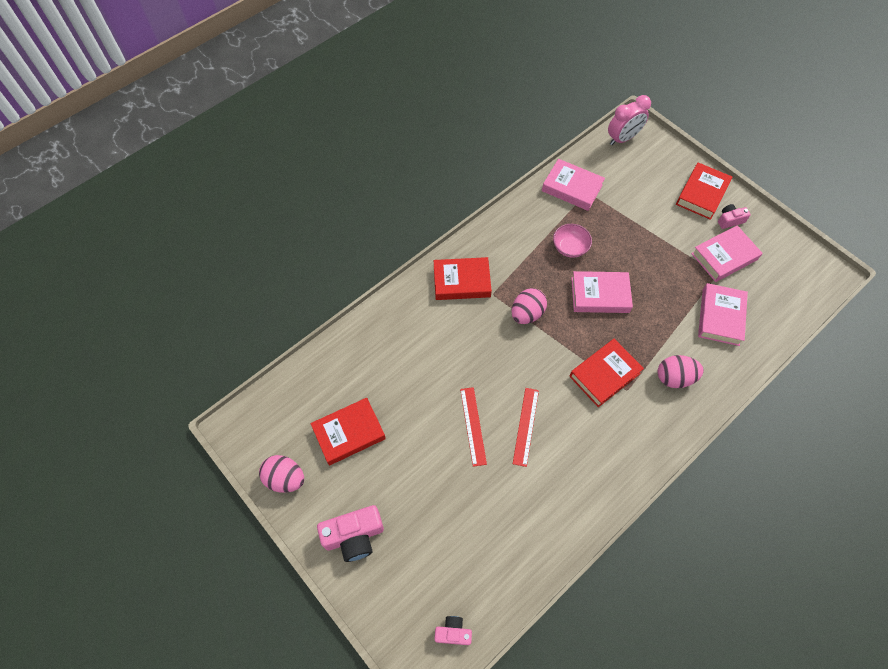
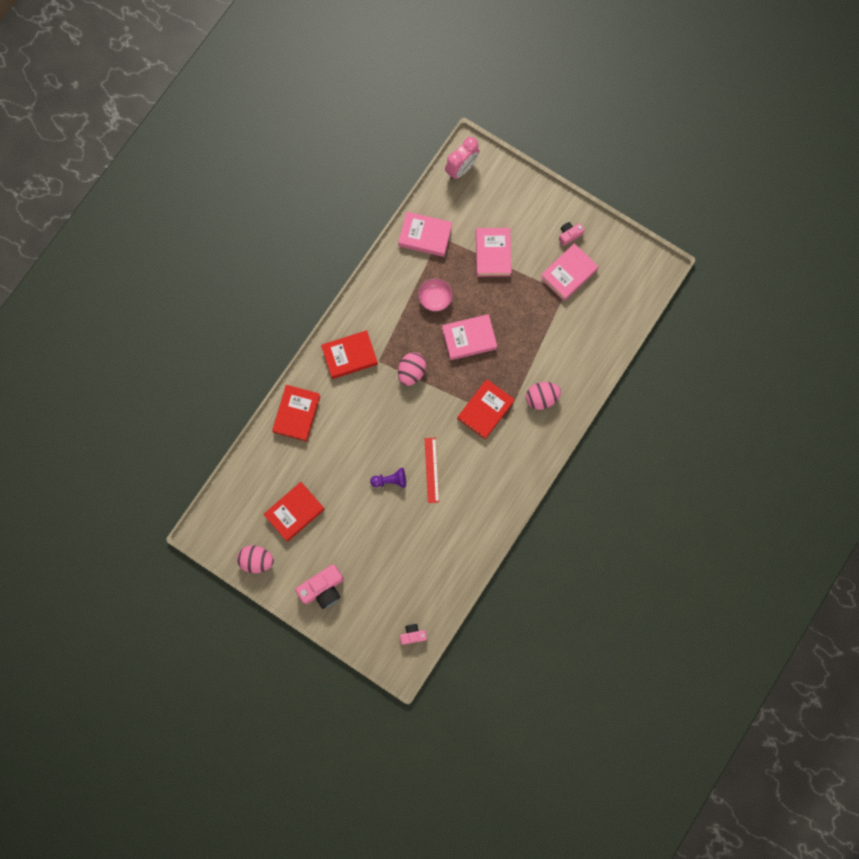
camera: 15 degrees left, 15 degrees up
(473, 426) = (390, 480): red ruler -> purple pawn
(702, 194) = (542, 213): red book -> red book (297, 414)
(720, 317) = (572, 333): pink book -> pink book (493, 254)

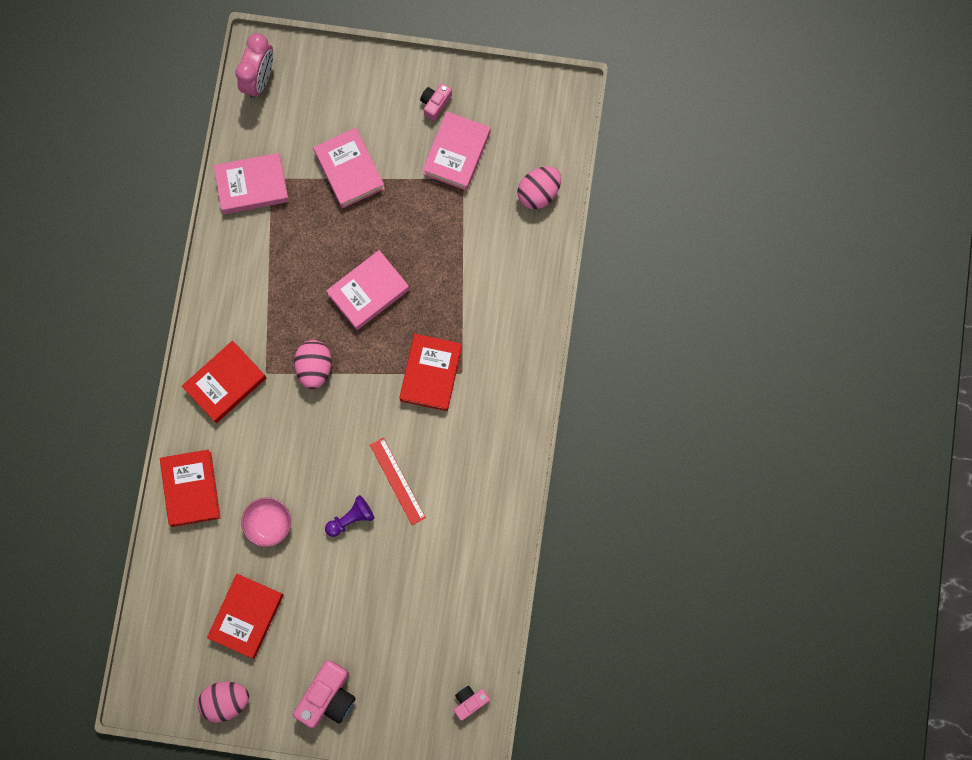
camera: 25 degrees left, 0 degrees up
(435, 298) = (302, 260): pink bowl -> pink bowl (268, 524)
(541, 398) = (494, 326): pink egg -> pink egg (538, 193)

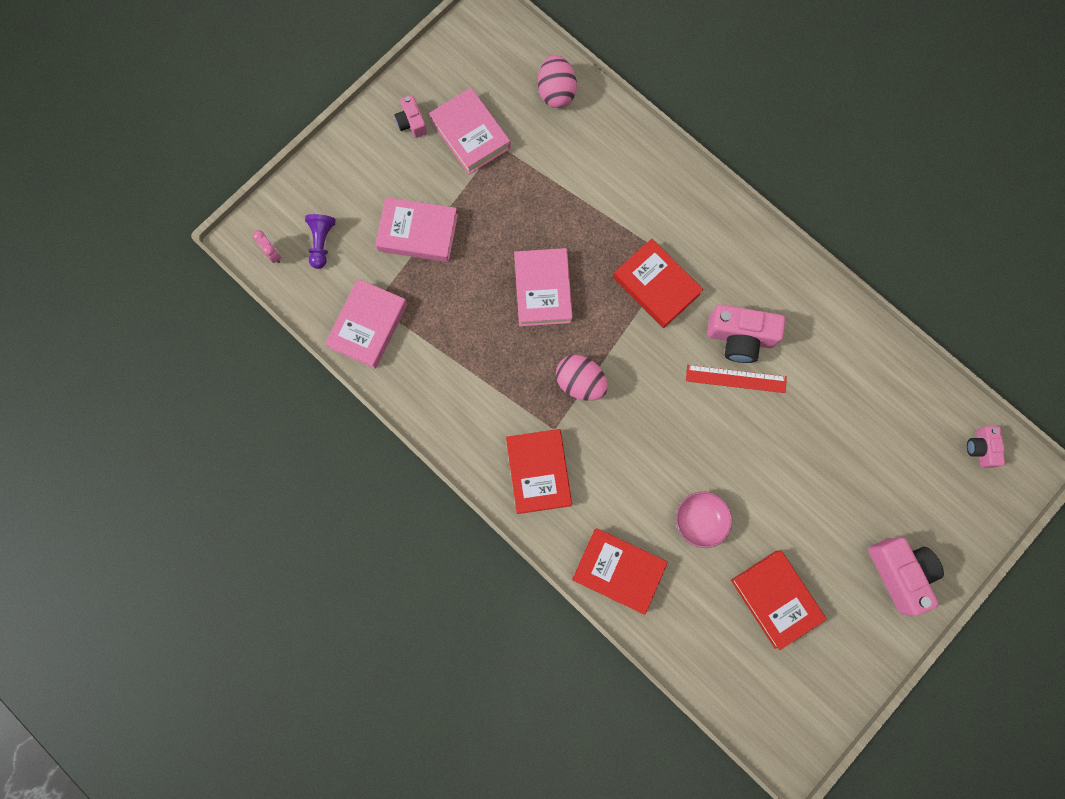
camera: 55 degrees left, 0 degrees up
(226, 701) = (845, 672): pink egg -> none
(259, 79) = (273, 254): pink clock -> pink clock, size x0.50
(351, 518) = (744, 442): purple pawn -> purple pawn (322, 243)
(433, 463) = (740, 337): none -> pink camera

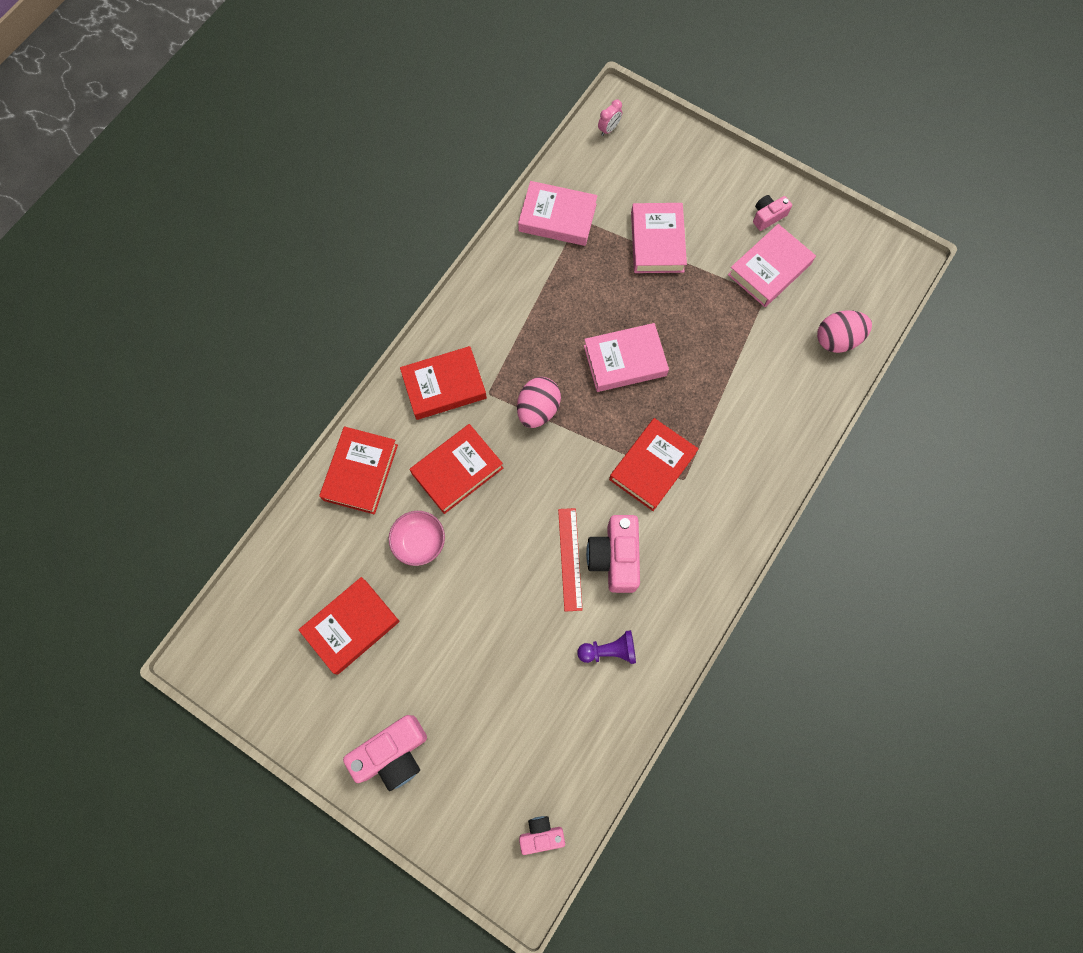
camera: 80 degrees right, 5 degrees down
(322, 243) = (628, 165): purple pawn -> purple pawn (609, 650)
(632, 472) = (457, 471): none -> red book

